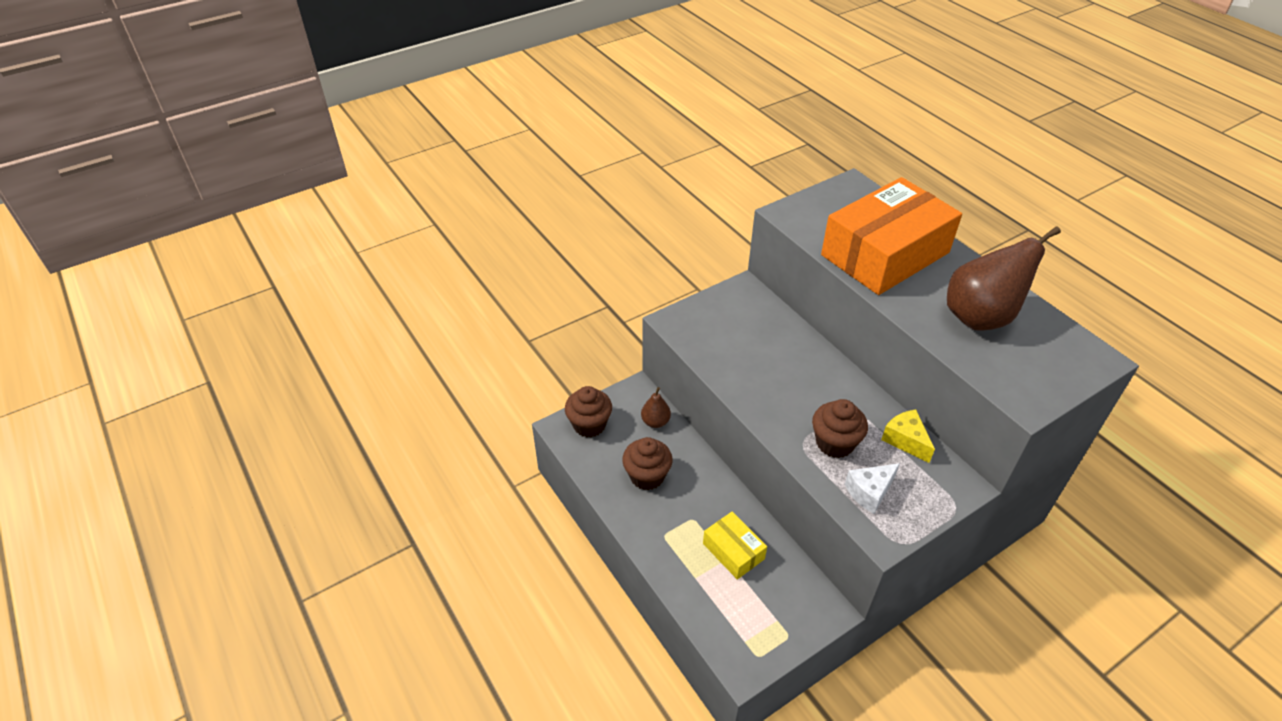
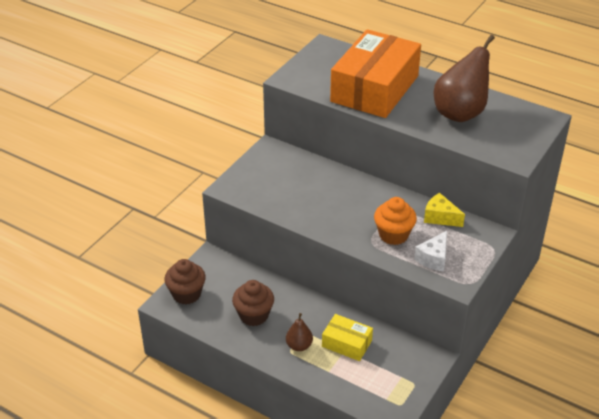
camera: 25 degrees left, 5 degrees down
(655, 422) = (238, 275): brown pear -> brown pear (299, 346)
(834, 443) = (393, 235): brown cupcake -> orange cupcake

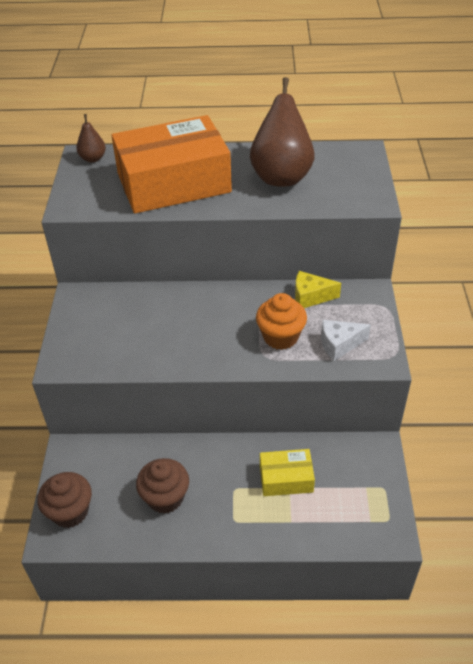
camera: 30 degrees left, 5 degrees up
(299, 346) = (239, 508): brown pear -> brown pear (93, 159)
(375, 89) = (173, 183): orange box -> orange box turned 75 degrees clockwise
(433, 258) = (339, 344): white cheese -> white cheese turned 75 degrees clockwise

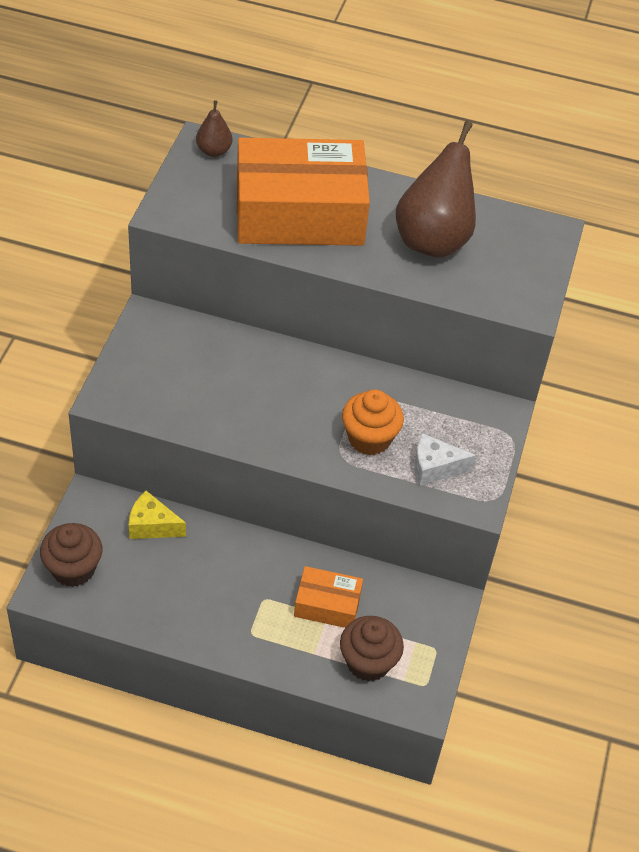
camera: 10 degrees right, 5 degrees up
(165, 497) = (183, 585): brown cupcake -> brown cupcake (368, 662)
(286, 478) = (327, 605): yellow box -> orange box
(310, 297) = (426, 398): yellow cheese -> yellow cheese (152, 525)

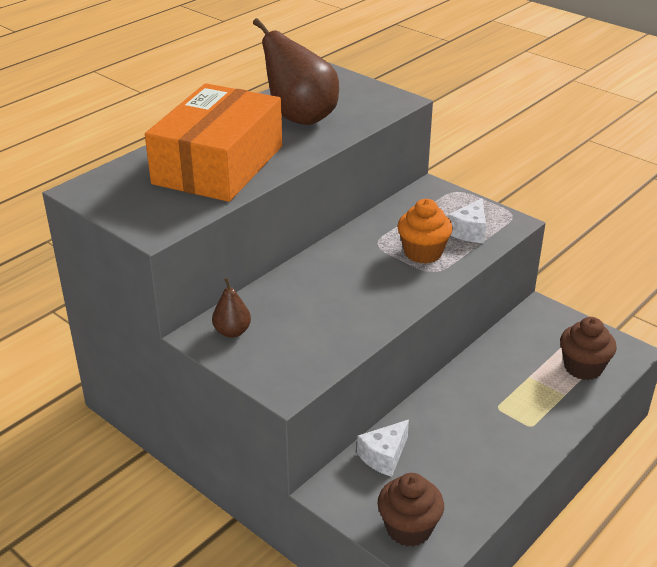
camera: 60 degrees left, 15 degrees down
(152, 525) = (384, 456): yellow cheese -> white cheese
(214, 151) = (100, 186): brown pear -> brown pear (232, 332)
(327, 605) = (518, 373): orange box -> none

